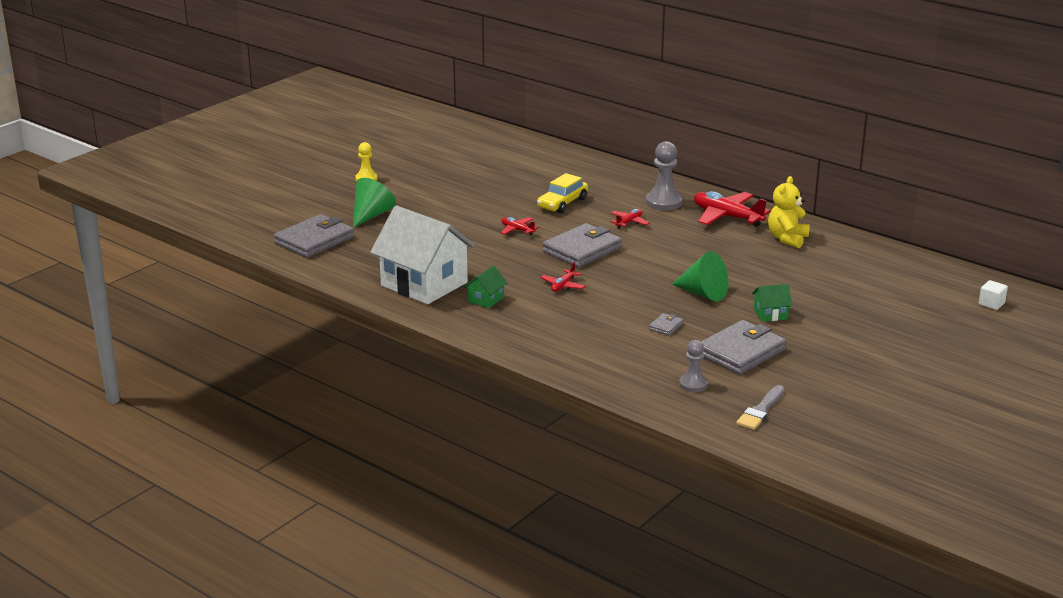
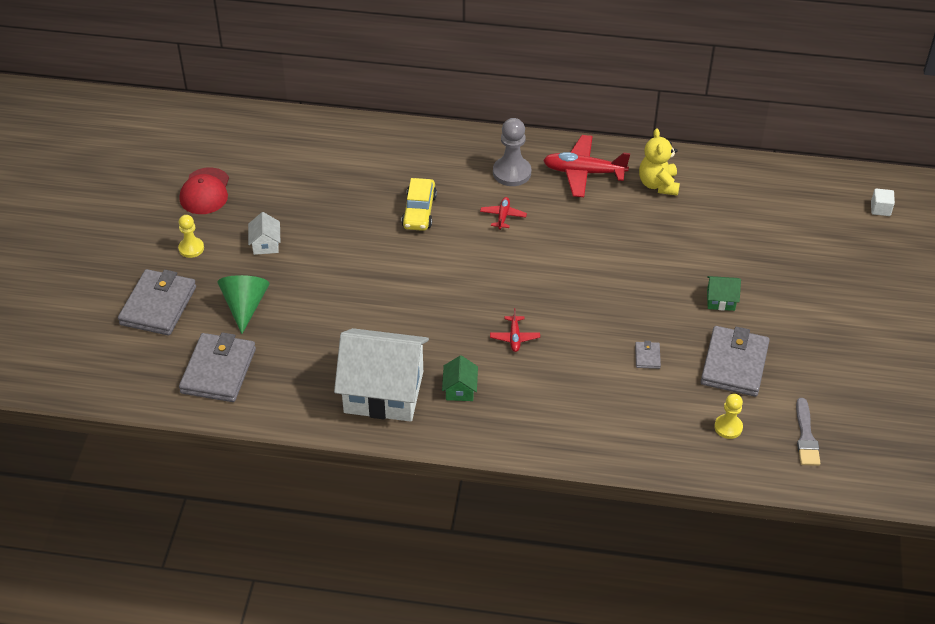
camera: 30 degrees left, 20 degrees up
(409, 155) = (205, 191): none -> red cap
(423, 190) = (265, 244): none -> white house
(517, 230) = (408, 270): red plane -> none
(582, 250) = (491, 276): grey wallet -> grey wallet (158, 306)
(693, 384) = (728, 427): grey pawn -> yellow pawn
(703, 293) = (644, 295): green cone -> none
(770, 314) = (720, 300): green house -> green house turned 45 degrees clockwise

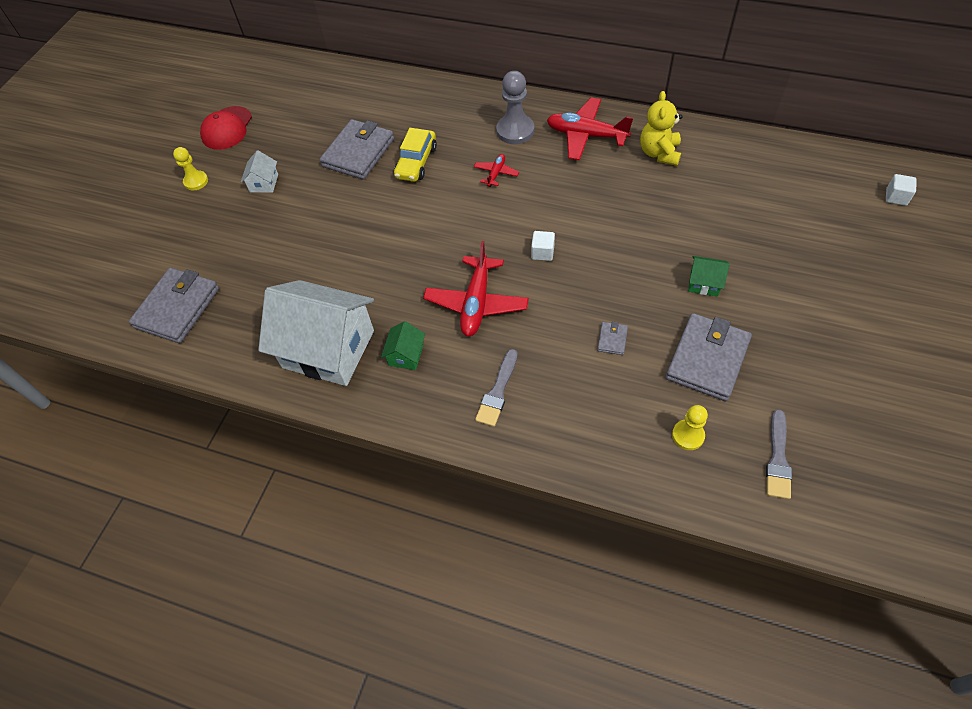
camera: 15 degrees right, 10 degrees up
(158, 306) = (147, 235): grey wallet -> grey wallet (358, 153)
(245, 306) = (224, 243): green cone -> none
(514, 337) = (476, 303): red plane -> red plane, size x1.98
(553, 411) = (497, 391): none -> grey brush
(566, 286) = (542, 252): none -> white cube

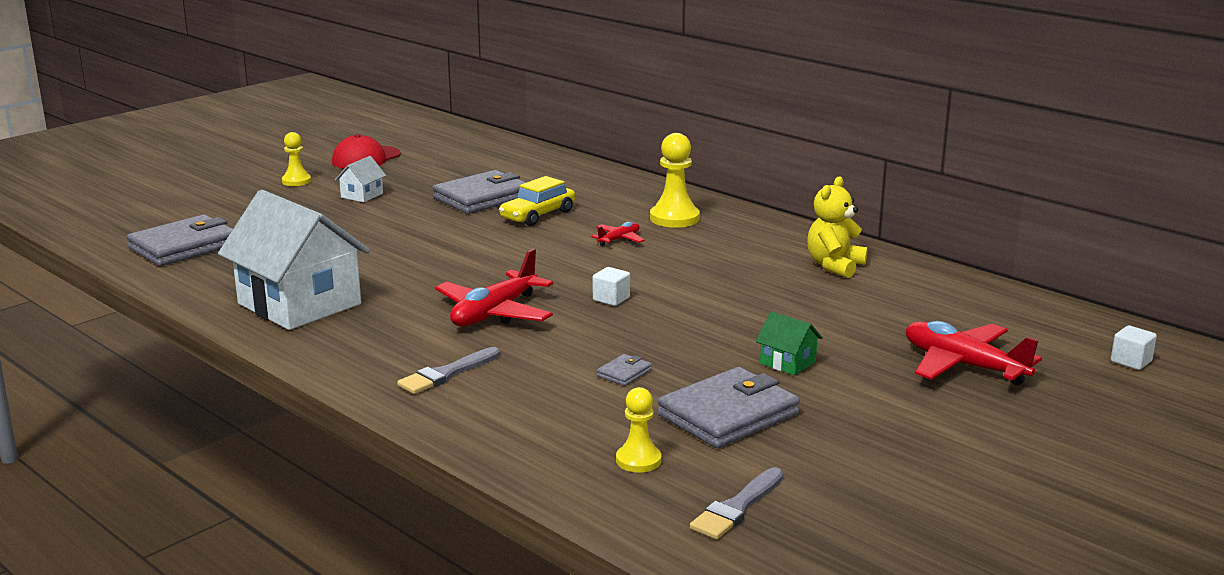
camera: 20 degrees right, 35 degrees down
(406, 355) = (375, 327): green house -> none
(515, 131) = (674, 218): grey pawn -> yellow pawn
(586, 135) = (756, 237): red plane -> red plane (963, 366)

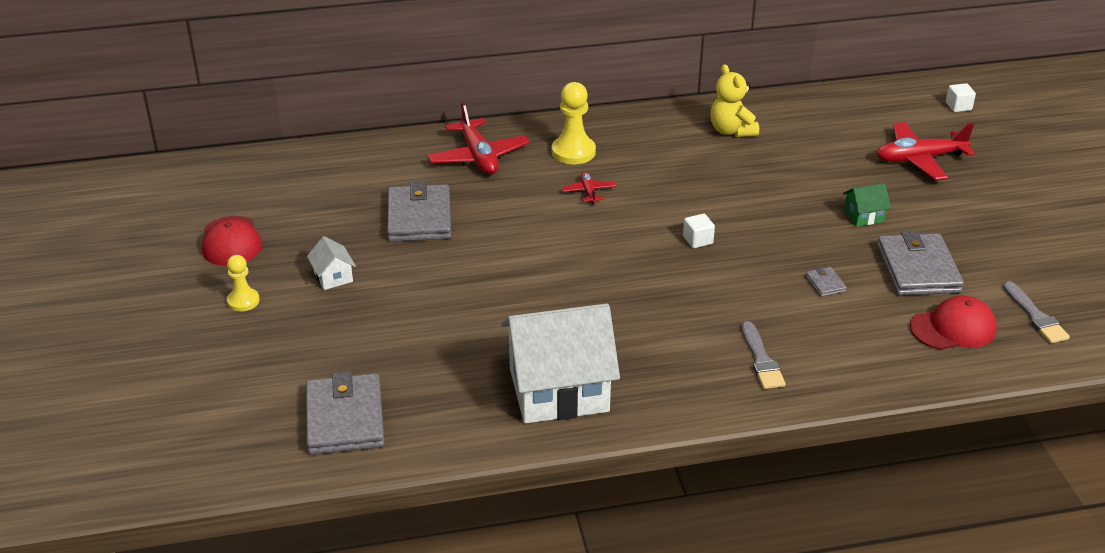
camera: 55 degrees left, 15 degrees up
(494, 313) = (673, 300): red plane -> red plane (478, 157)
(538, 215) = (494, 207): yellow car -> none
(638, 460) = (953, 328): yellow pawn -> red cap

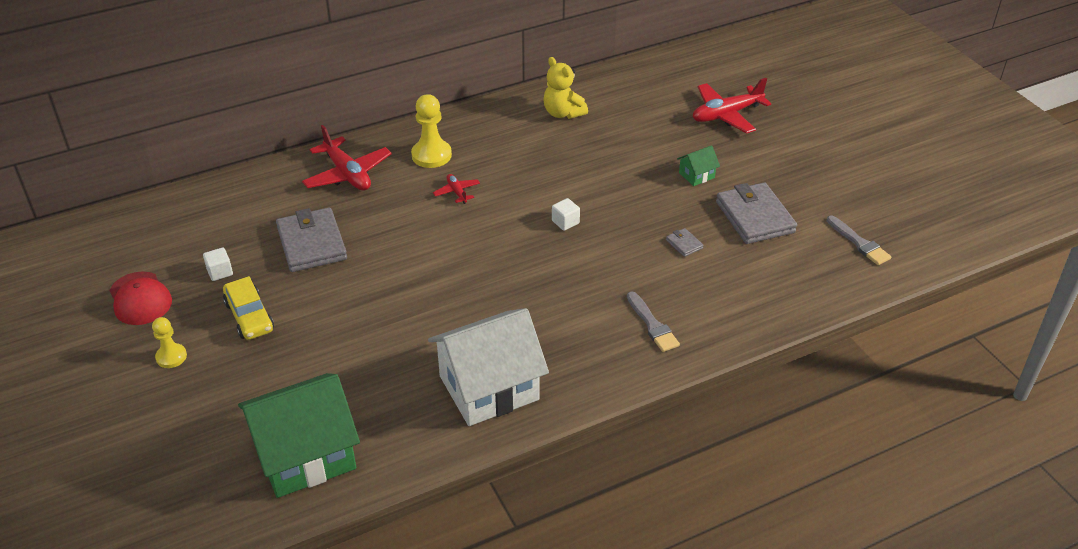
camera: 15 degrees left, 5 degrees up
(333, 277) = (249, 316): white house -> yellow car
(345, 419) = (305, 455): grey wallet -> green house
(953, 328) = (798, 266): red cap -> none
(958, 106) = (743, 61): white cube -> white cube (220, 272)

